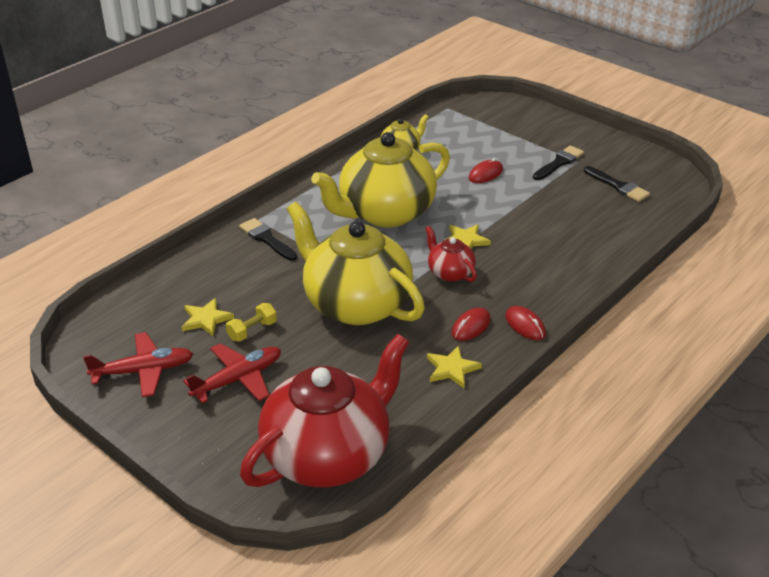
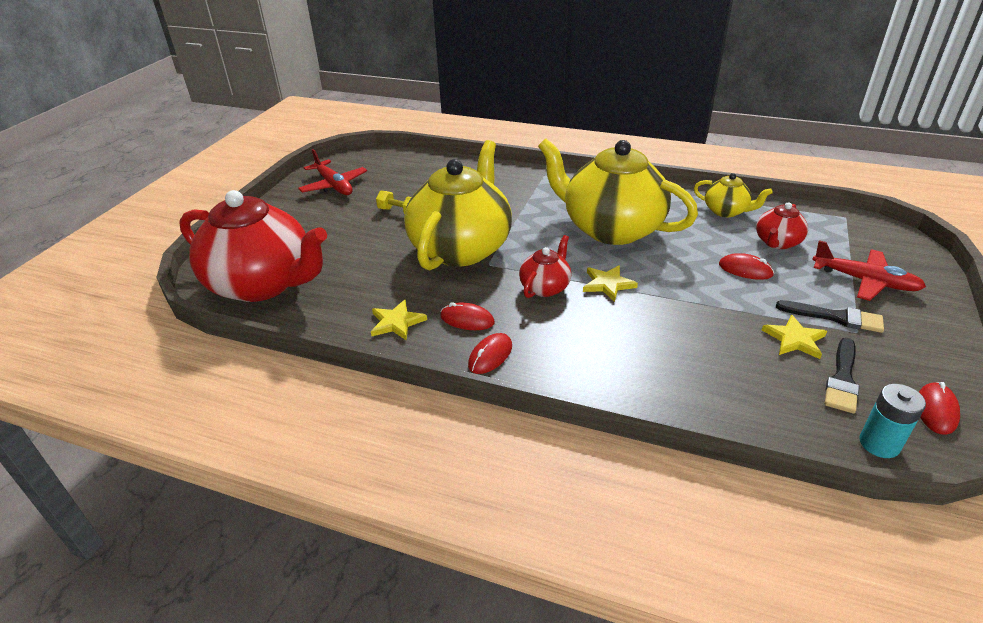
camera: 70 degrees right, 0 degrees up
(206, 319) = (403, 190): yellow star -> yellow star (794, 339)
(238, 379) = (339, 222): red plane -> red plane (864, 281)
(266, 239) = (521, 186): black brush -> none
(460, 148) = (777, 242): none -> red teapot
(656, 168) = (936, 410): none -> red mouse
(675, 198) = (879, 444): none -> turquoise battery

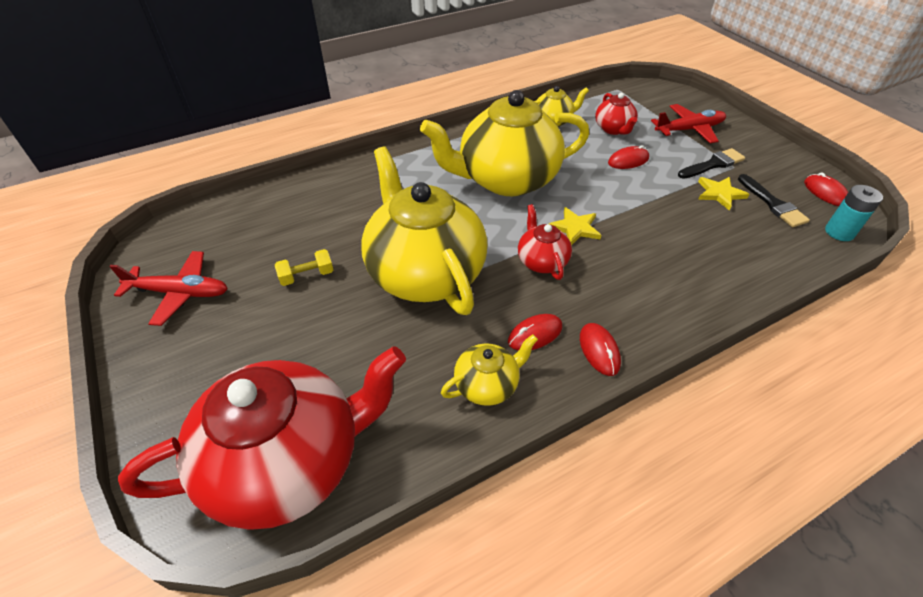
camera: 50 degrees left, 10 degrees up
(396, 322) = (487, 385): yellow star -> yellow teapot

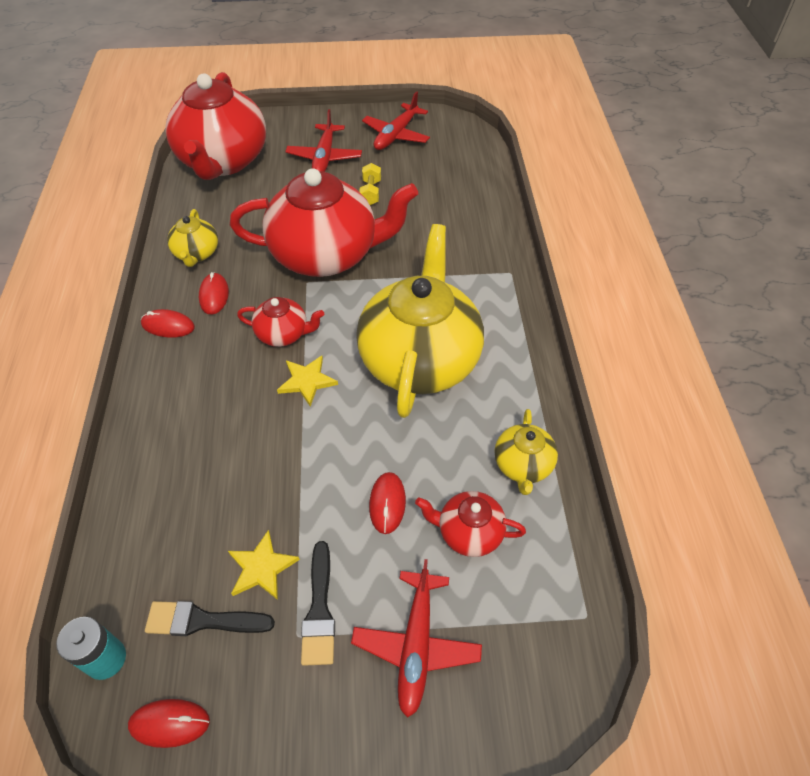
camera: 115 degrees right, 5 degrees up
(246, 344) = (324, 157): none -> red plane
(425, 272) = (326, 255): yellow teapot -> red teapot

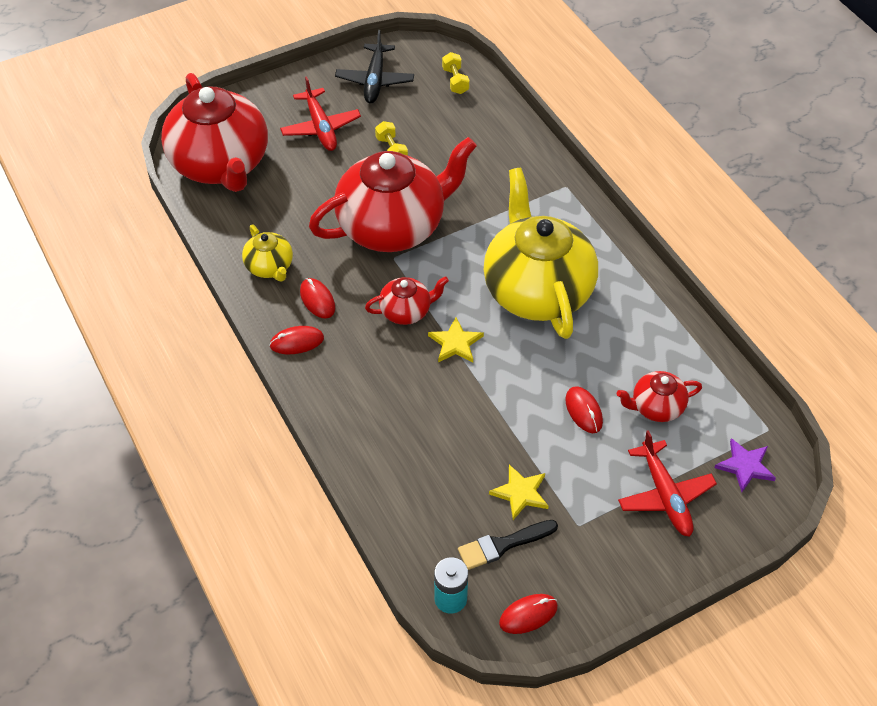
camera: 25 degrees left, 0 degrees up
(319, 610) = (583, 502): black brush -> none
(396, 135) = (375, 80): red plane -> black plane
(465, 154) = (455, 81): none -> yellow dumbbell
(522, 465) = (667, 343): yellow teapot -> none
(533, 651) = (745, 466): none -> purple star

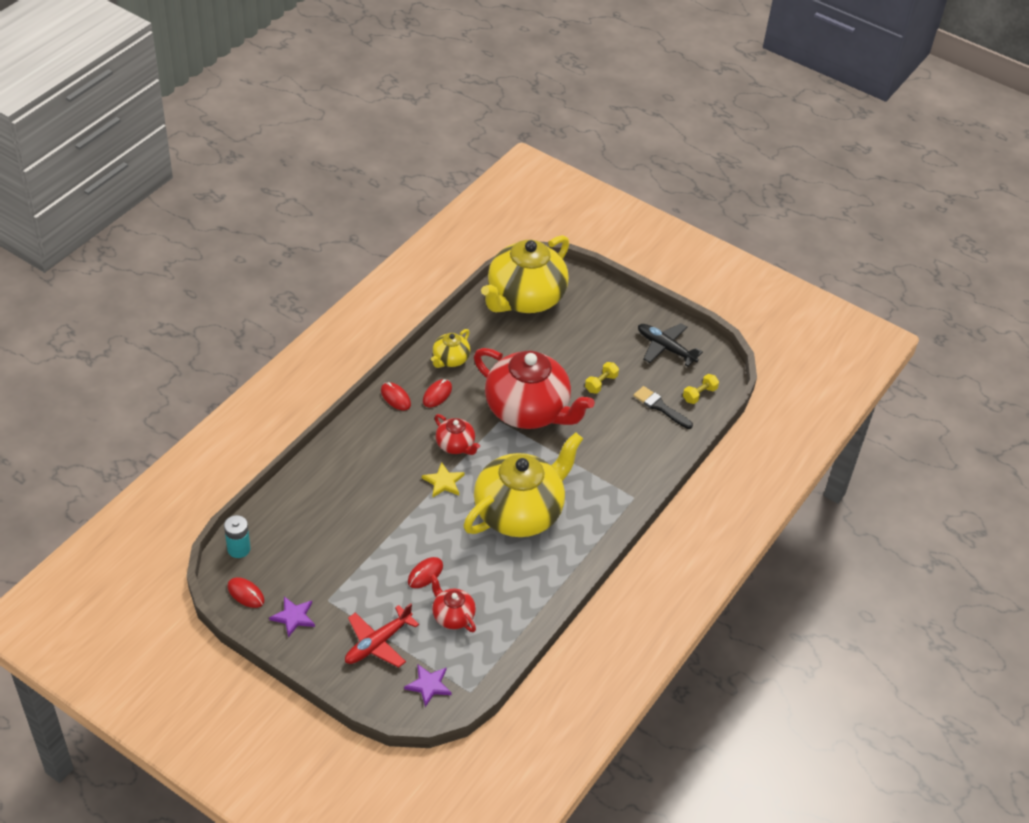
camera: 60 degrees right, 5 degrees down
(221, 165) = (524, 298): red teapot -> yellow teapot
(320, 127) = (596, 336): red plane -> none
(375, 80) = (666, 348): black plane -> black plane turned 60 degrees clockwise
(503, 545) = (292, 563): black brush -> black brush (660, 407)
(520, 493) = (337, 559): yellow star -> none
(588, 572) = (293, 617): none -> purple star

